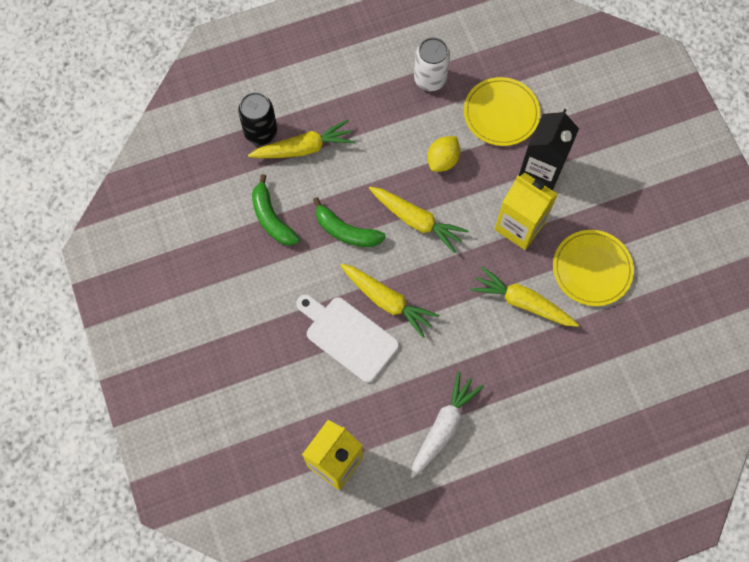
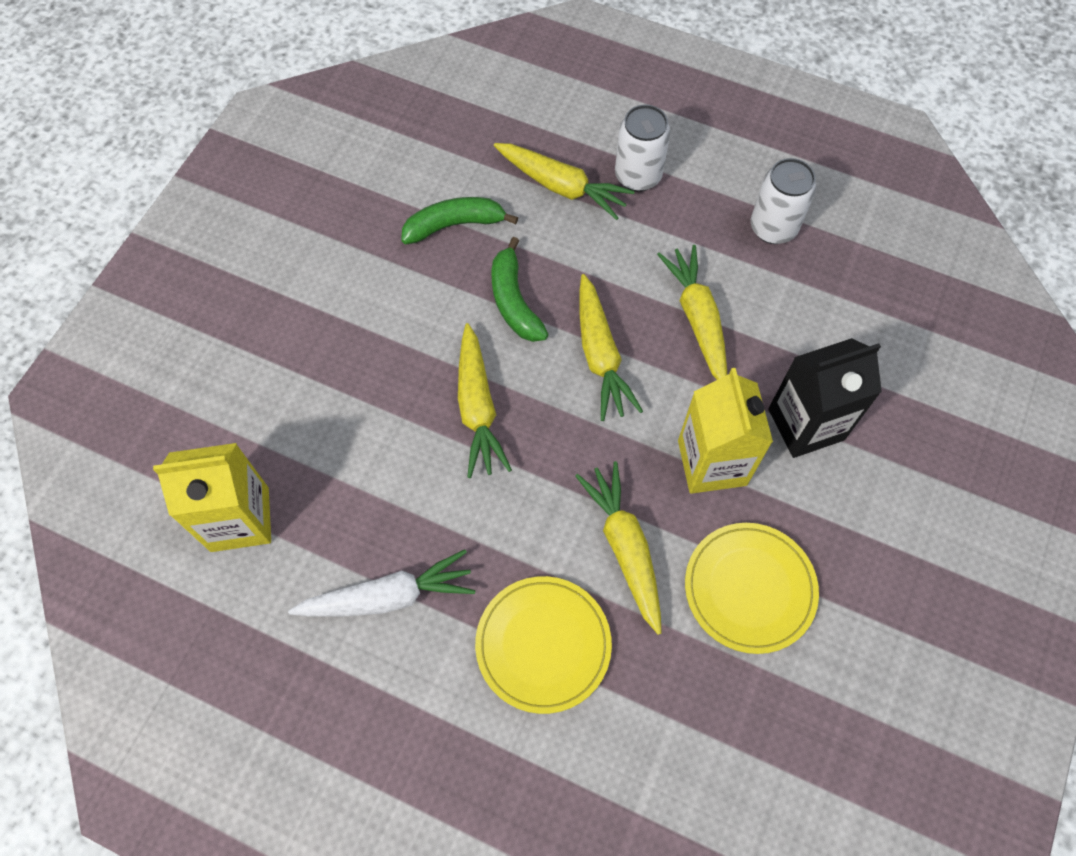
camera: 45 degrees right, 5 degrees down
(261, 132) = (535, 137): black can -> none
(272, 218) = (454, 225): green banana -> green banana turned 60 degrees clockwise
(336, 108) = (638, 176): none -> white can
(348, 336) = (398, 406): white cutting board -> none
(443, 160) = (697, 319): yellow lemon -> yellow carrot
(501, 113) = (819, 327): yellow plate -> yellow plate (543, 645)

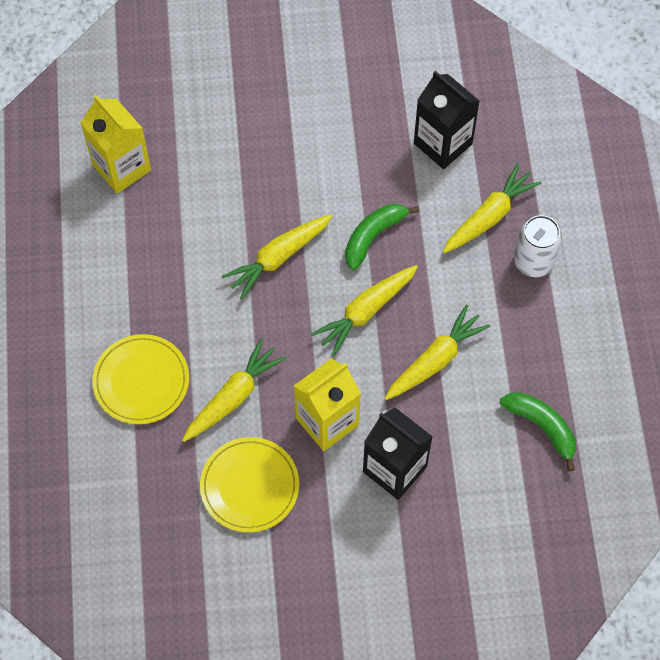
camera: 60 degrees right, 0 degrees up
(388, 596) = (121, 277): white carrot -> none
(449, 183) = (443, 144): none -> black carton
(454, 225) = (410, 166): green banana -> green banana (542, 427)
(561, 186) = (489, 216): yellow carrot -> yellow carrot turned 135 degrees counterclockwise
(773, 228) = (549, 375): white can -> none

